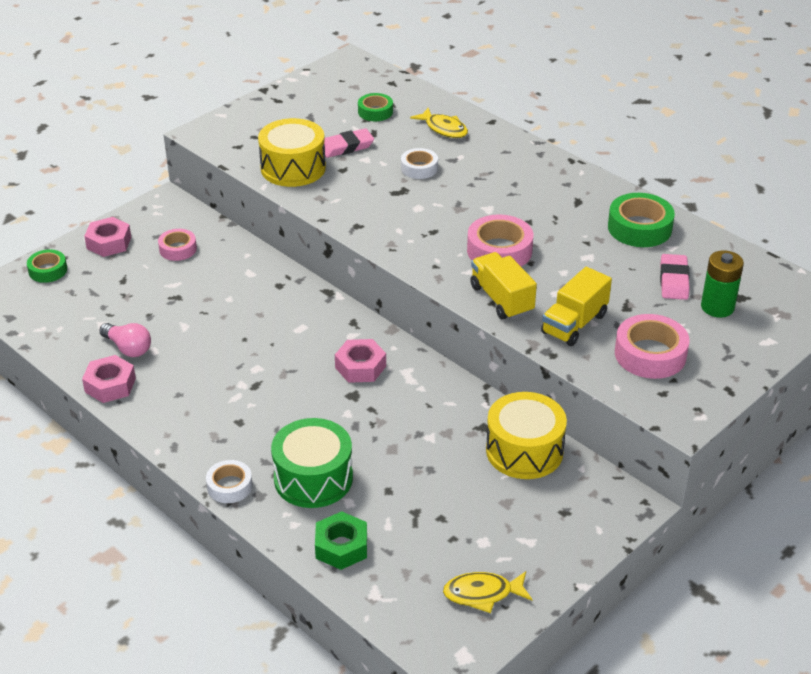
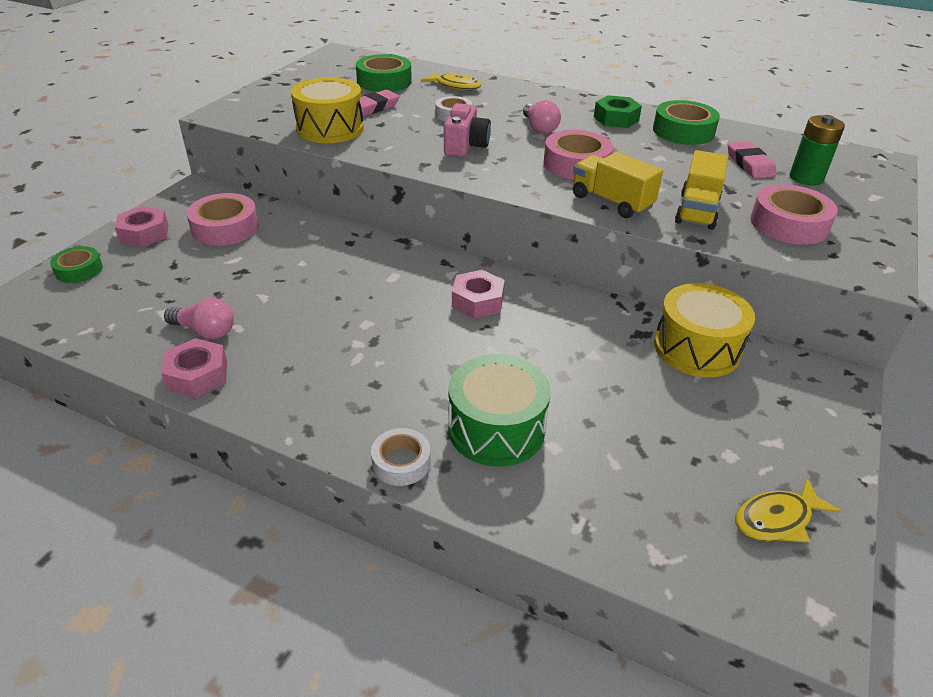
camera: 20 degrees left, 0 degrees up
(178, 249) = (225, 228): pink tape -> pink tape, size x1.63
(341, 547) = (579, 504): green nut -> green nut (616, 119)
(375, 112) = (384, 81): green tape -> green tape, size x1.63
(407, 210) = (465, 146): none -> pink camera
(493, 199) = (539, 128): none -> pink light bulb

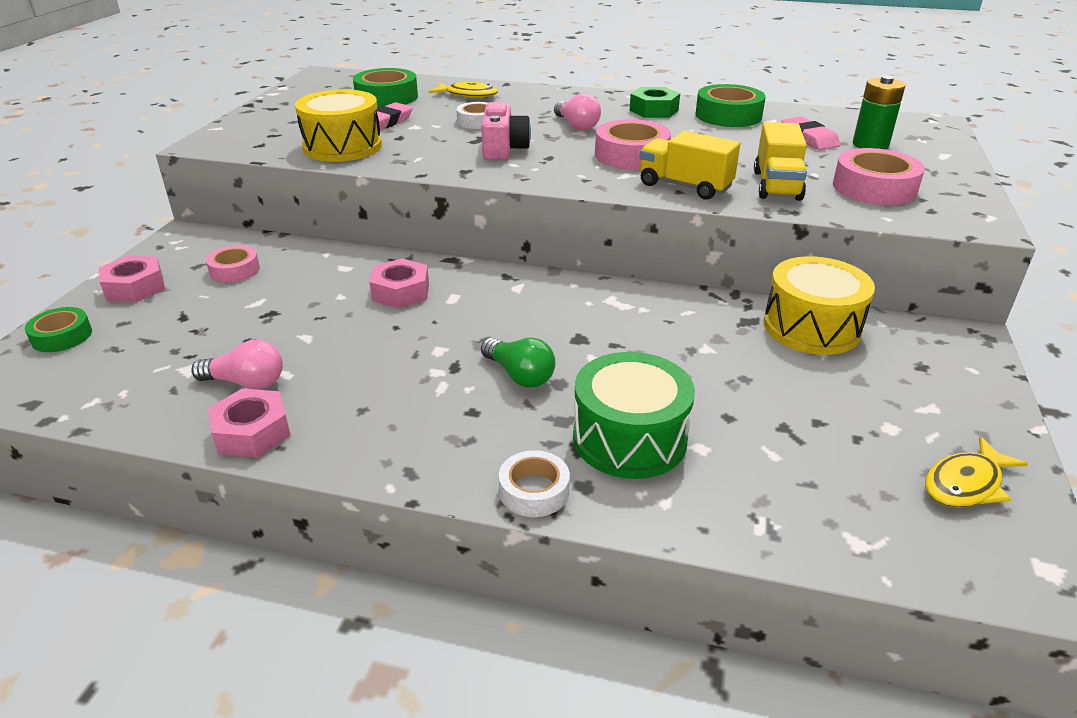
camera: 10 degrees left, 5 degrees down
(225, 228) = (234, 270): pink tape -> pink tape, size x0.62
(424, 357) = (520, 375): none -> green light bulb
(477, 301) = (558, 311): pink nut -> pink nut (401, 292)

